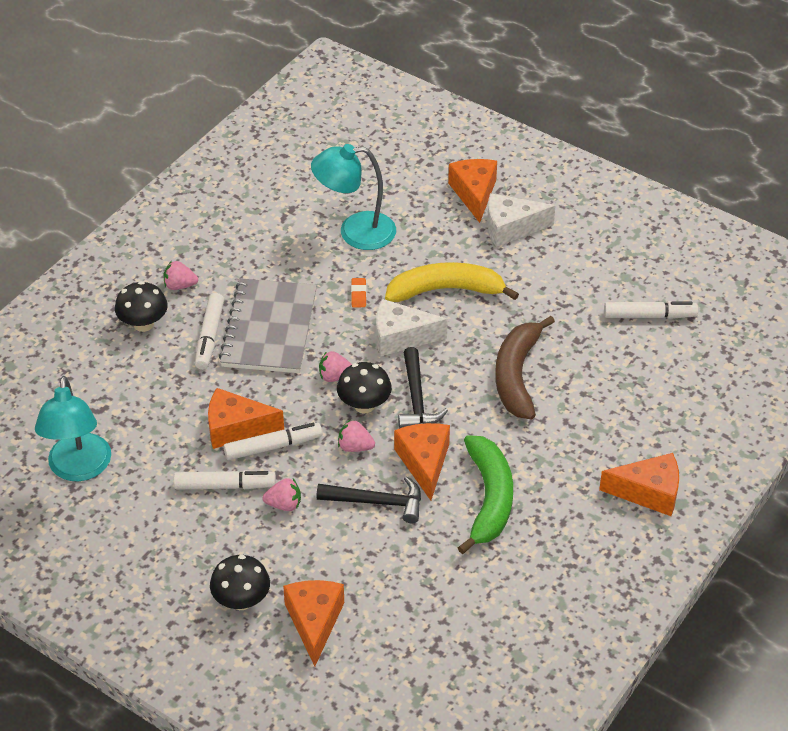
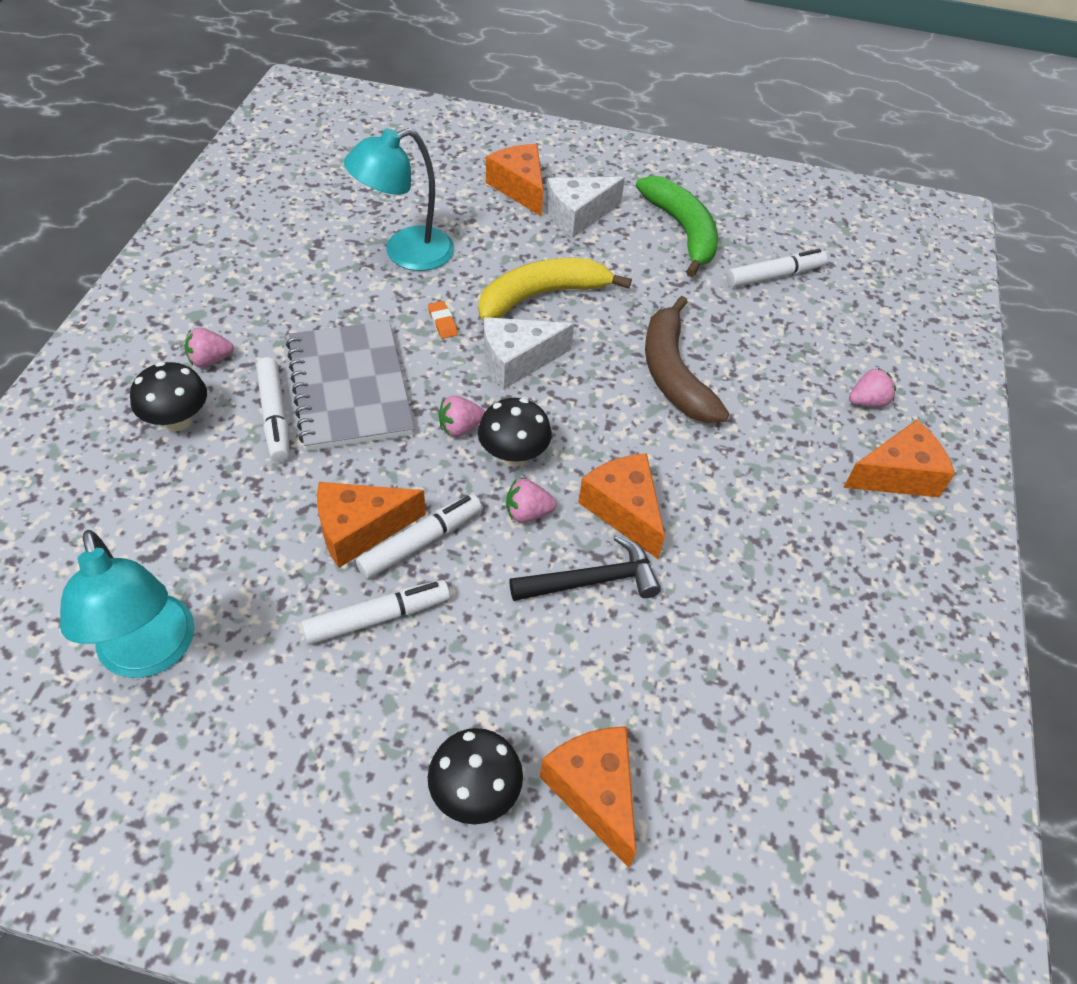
camera: 25 degrees left, 5 degrees up
(284, 504) = (471, 621): pink strawberry -> pink strawberry (867, 401)
(416, 399) = (573, 431): black hammer -> none
(489, 498) = (725, 535): green banana -> green banana (682, 231)

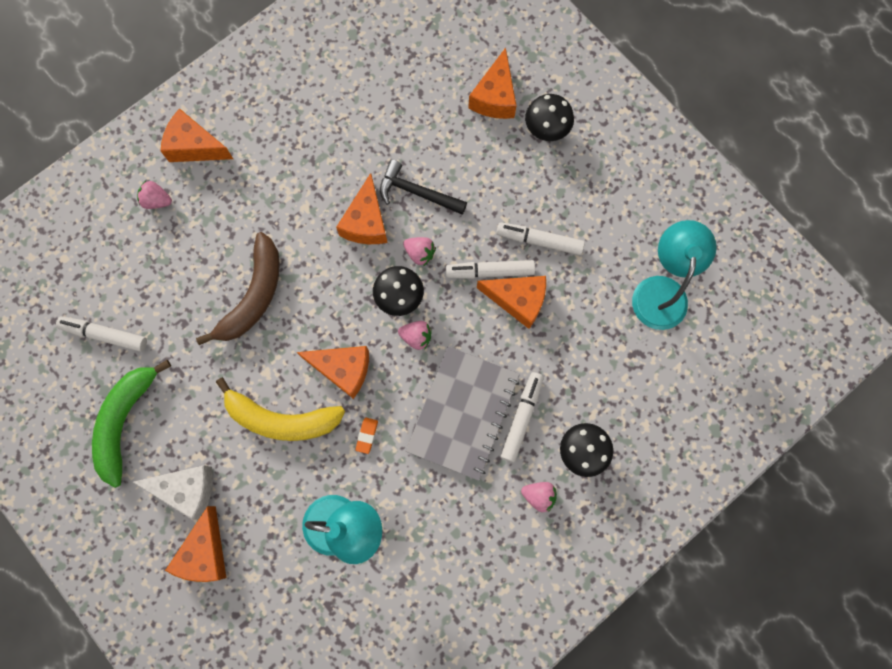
camera: 140 degrees left, 25 degrees up
(517, 361) = (343, 369): white cheese -> orange cheese

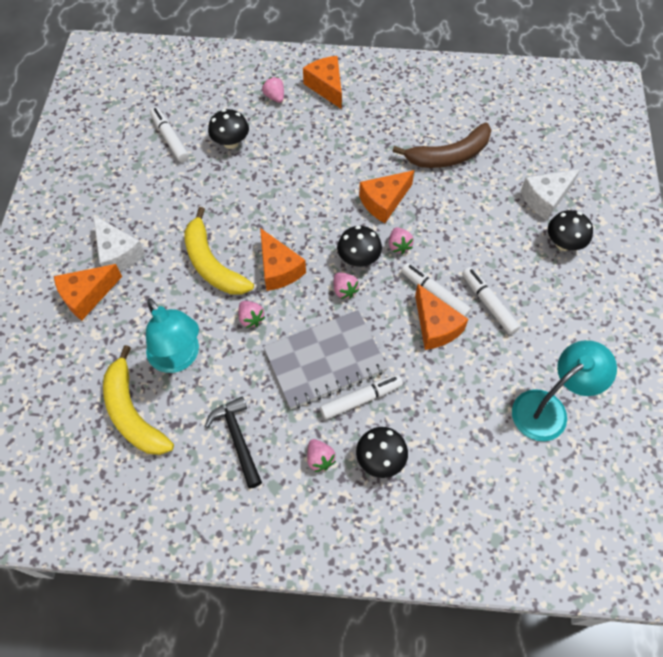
camera: 45 degrees right, 15 degrees down
(125, 421) = (128, 189): green banana -> none
(168, 286) = (231, 142): none -> black mushroom
(254, 295) = (272, 186): brown banana -> brown banana (449, 155)
(359, 607) = (133, 413): none -> yellow banana
(367, 435) = (251, 318): orange eraser -> pink strawberry
(417, 192) = (434, 211): black hammer -> black hammer (237, 439)
(495, 97) = (545, 199): orange cheese -> white cheese

